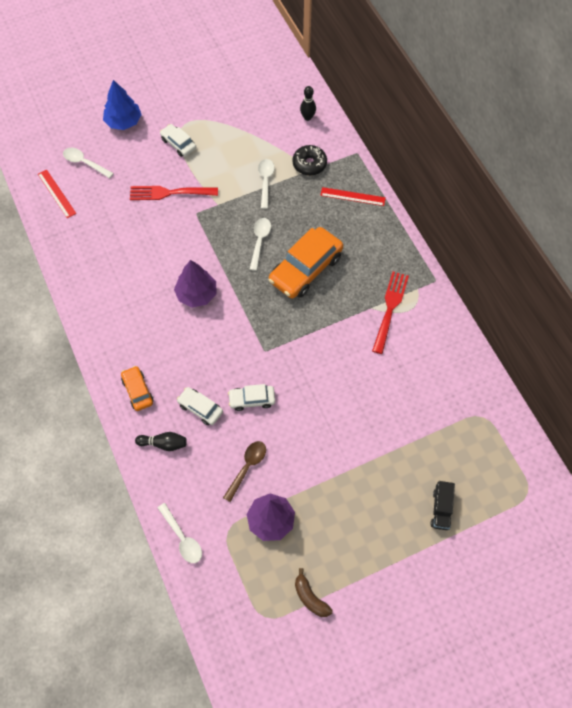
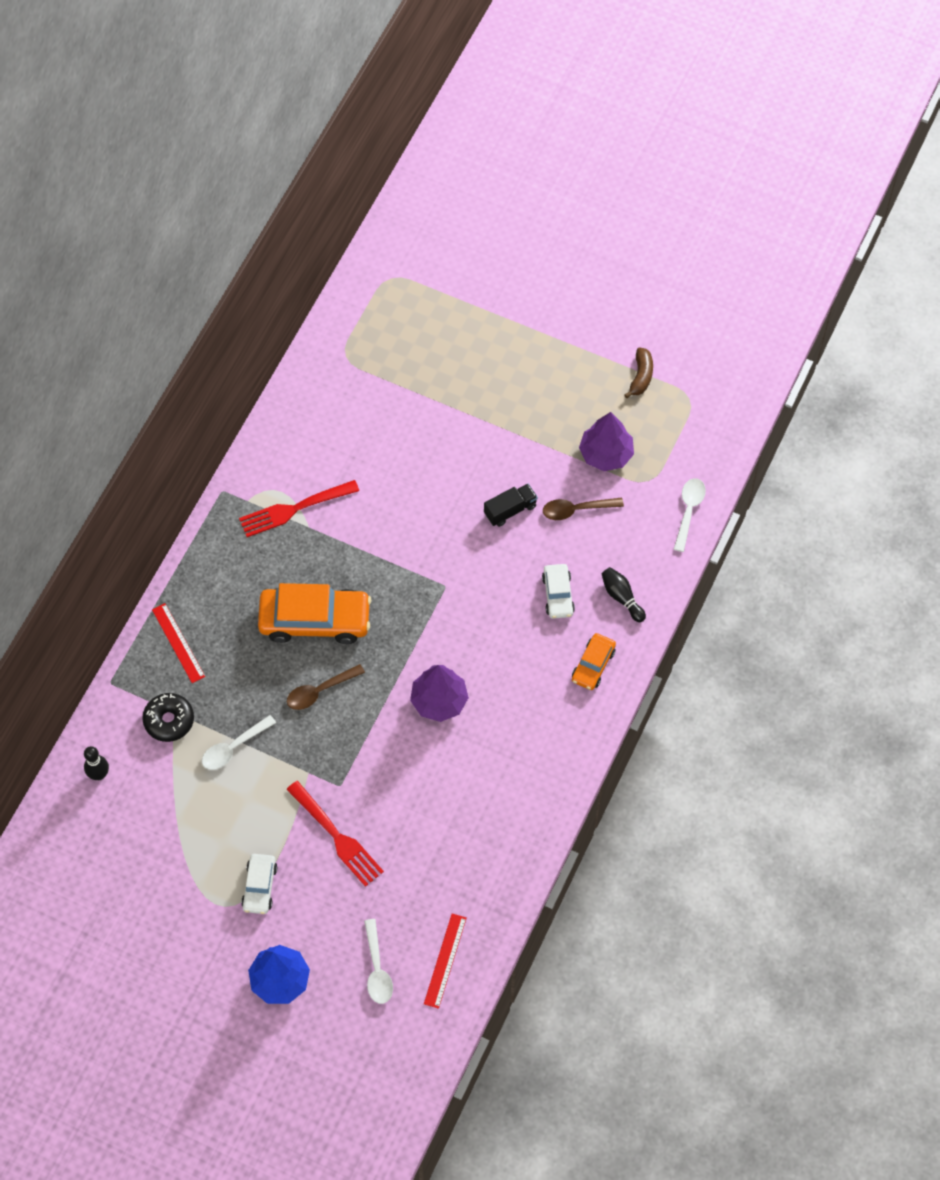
camera: 130 degrees left, 0 degrees up
(252, 400) = (507, 557): white car -> none
(259, 241) = (319, 691): white spoon -> brown spoon
(441, 509) = (469, 332): black truck -> black truck (510, 510)

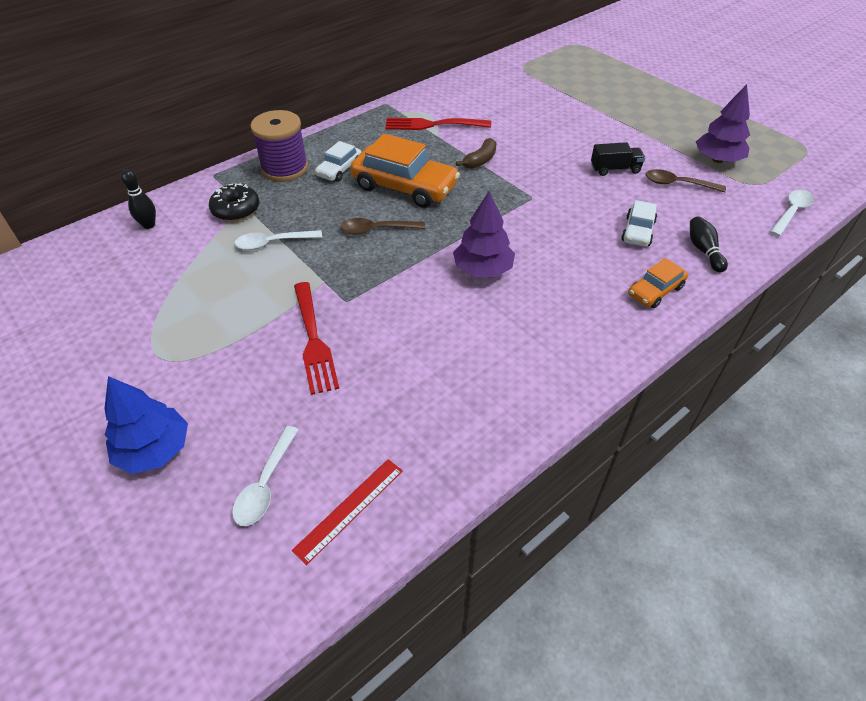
camera: 25 degrees right, 15 degrees down
(178, 643) = (285, 168): red ruler -> purple spool
(259, 887) = (207, 354): white car -> white car (339, 169)
(641, 376) = (763, 127): brown banana -> brown banana (480, 160)

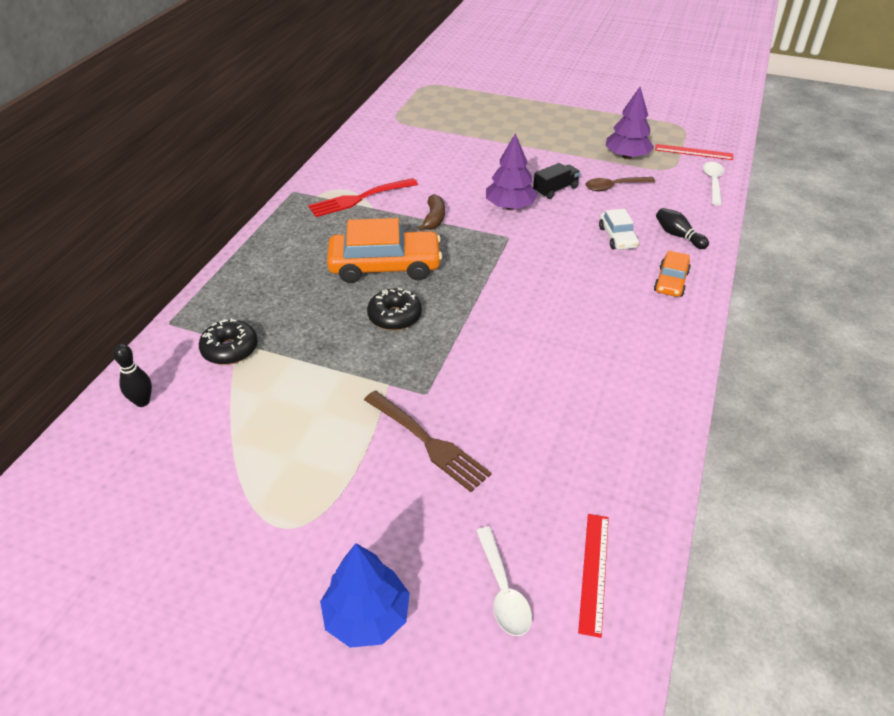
camera: 30 degrees left, 5 degrees down
(273, 243) = (302, 368): white spoon -> none
(285, 168) = (245, 289): purple spool -> none
(313, 340) = (428, 442): red fork -> brown fork
(339, 169) = (304, 271): white car -> none
(376, 230) = (394, 316): brown spoon -> black donut
(483, 269) = (522, 316): purple tree -> purple tree (510, 206)
(797, 176) = (693, 152): none -> red ruler

